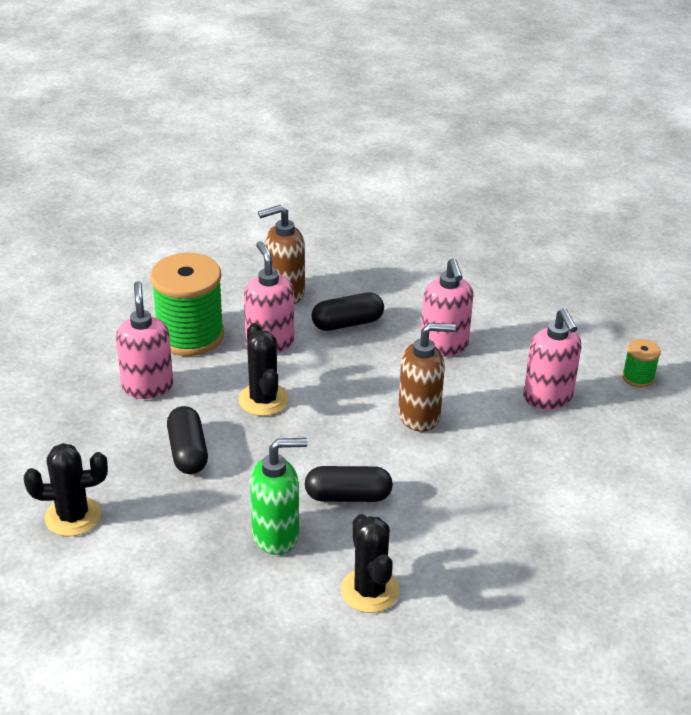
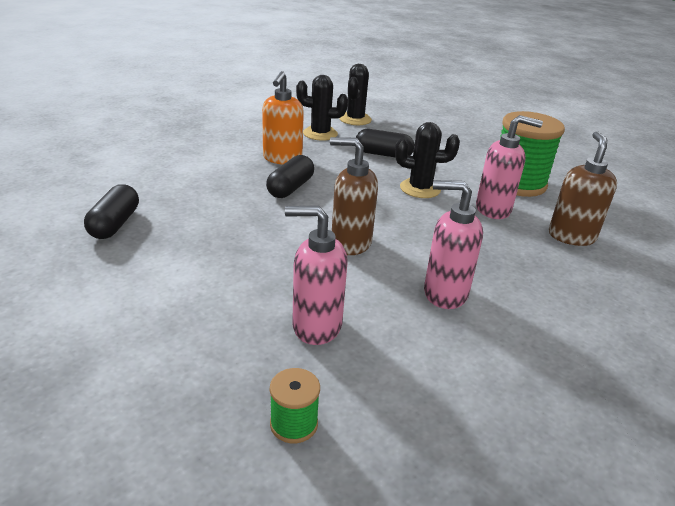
camera: 115 degrees right, 5 degrees down
(147, 387) = (461, 158): pink soap dispenser -> none
(276, 535) = (282, 159): green soap dispenser -> orange soap dispenser
(347, 323) = (509, 252): black capsule -> black capsule (115, 224)
(370, 590) = (204, 170): black cactus -> black cactus (320, 134)
(419, 416) = (350, 243): brown soap dispenser -> brown soap dispenser turned 90 degrees clockwise

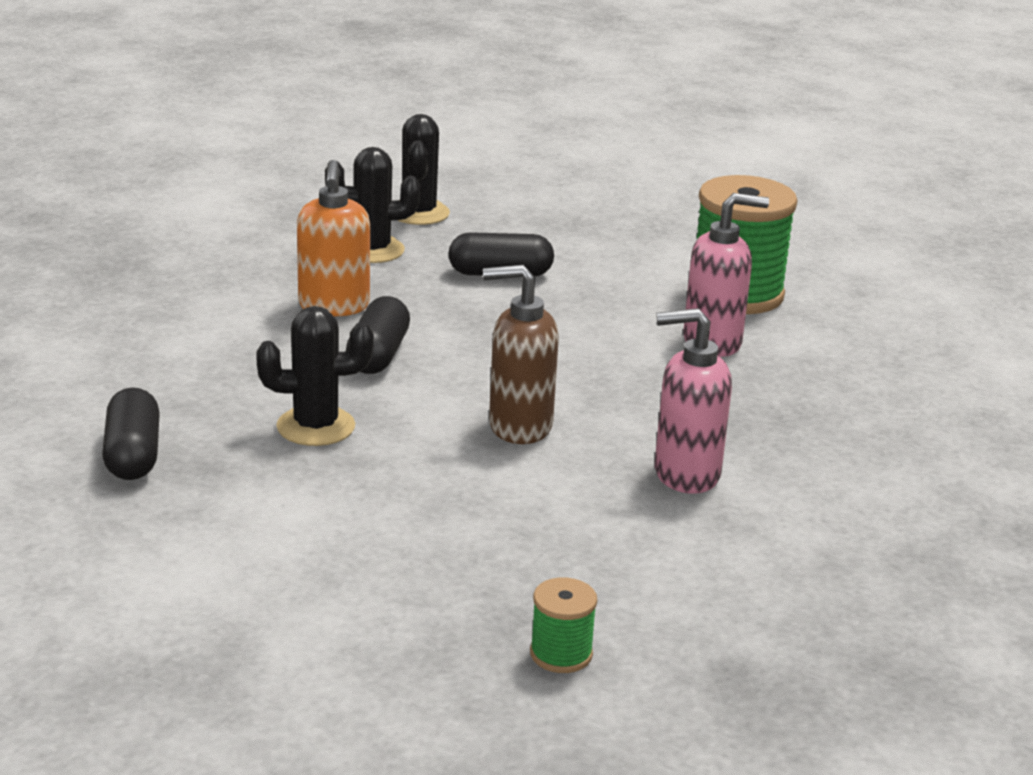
camera: 15 degrees left, 5 degrees down
(316, 326) = (529, 544): pink soap dispenser -> none
(420, 189) = (586, 325): black cactus -> black cactus (316, 427)
(571, 236) = (838, 366): brown soap dispenser -> none

